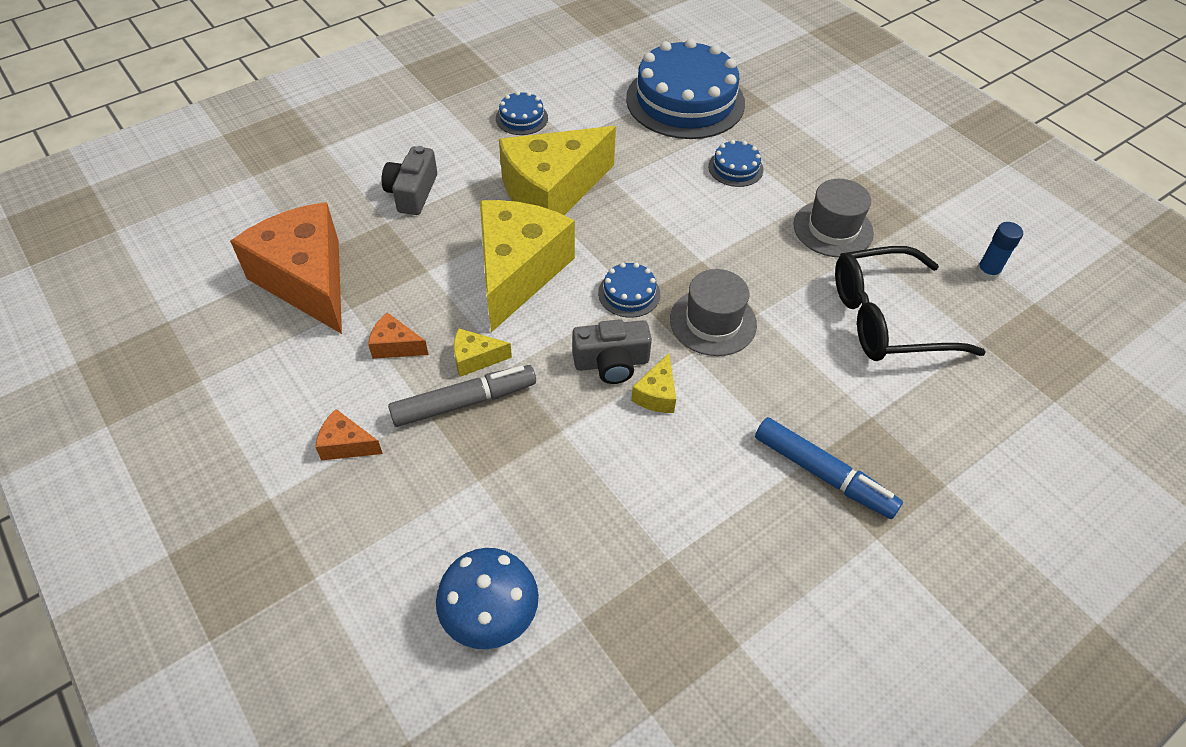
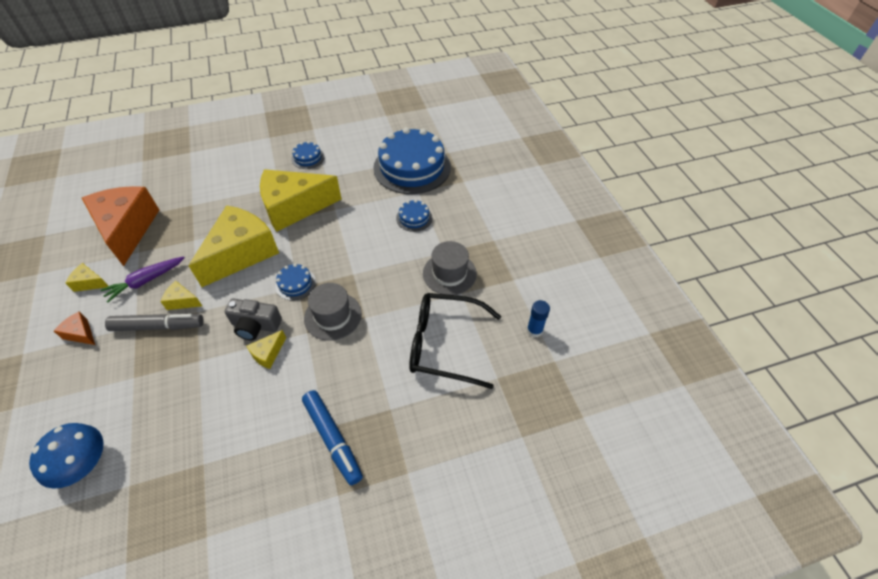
camera: 20 degrees right, 0 degrees up
(304, 371) = (90, 283): none -> yellow cheese
(395, 346) = (146, 281): orange cheese -> purple carrot
(412, 193) = (217, 190): grey camera -> none

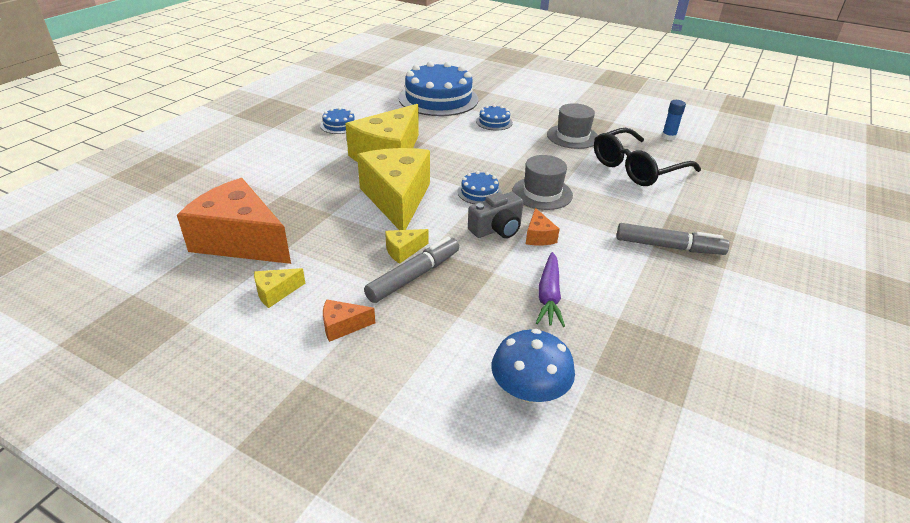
camera: 45 degrees left, 15 degrees down
(146, 281) = (338, 259): purple carrot -> purple carrot (549, 296)
(268, 354) = (539, 236): yellow cheese -> orange cheese
(333, 439) = (668, 247): blue marker -> grey marker

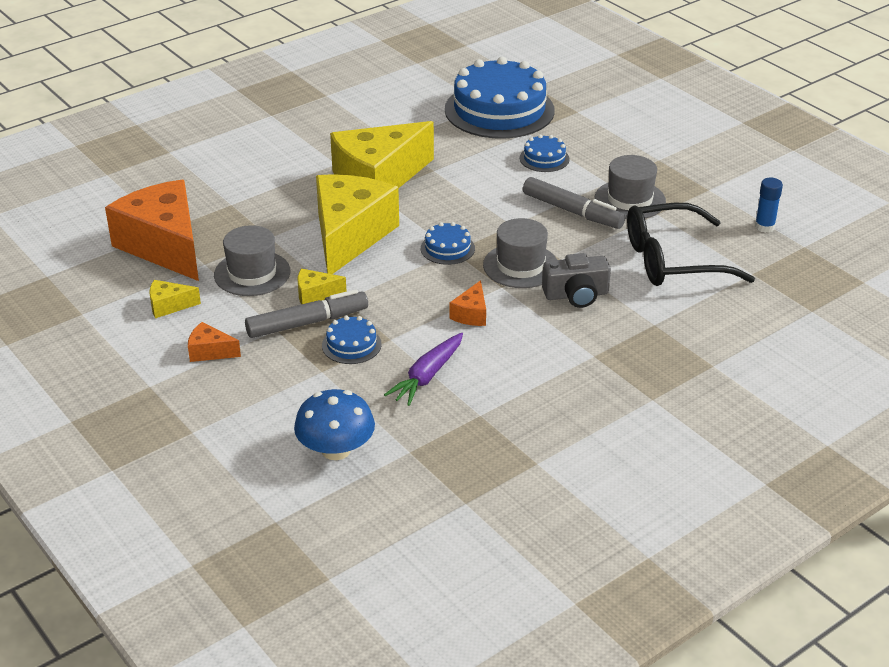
camera: 25 degrees right, 0 degrees up
(336, 246) = (252, 273): none -> grey hat
(339, 125) = (348, 126): blue cake -> blue cake (351, 345)
(497, 228) = (432, 294): grey camera -> grey camera (576, 295)
(668, 247) = (610, 361): grey marker -> grey marker (572, 211)

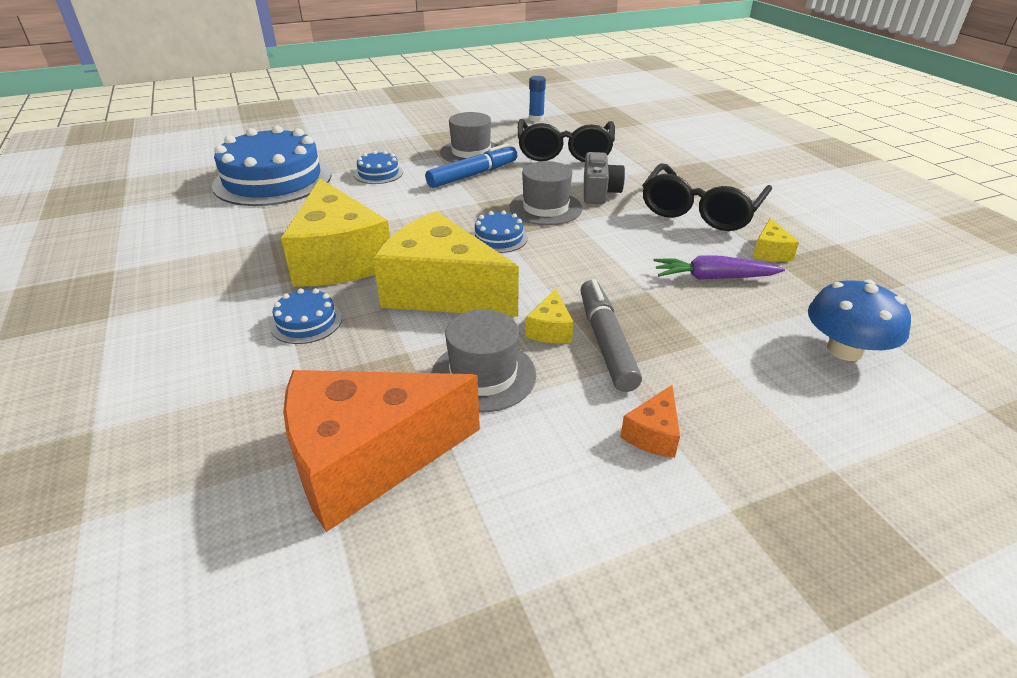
camera: 75 degrees left, 0 degrees up
(169, 306) = (531, 468): yellow cheese -> yellow cheese (770, 252)
(351, 345) = (654, 316): blue cake -> blue cake (306, 322)
(427, 376) = (713, 278): purple carrot -> purple carrot turned 135 degrees clockwise
(471, 314) = (615, 241): orange cheese -> none
(567, 366) = (700, 210): none -> black glasses
(572, 211) = (473, 175): grey marker -> blue marker

